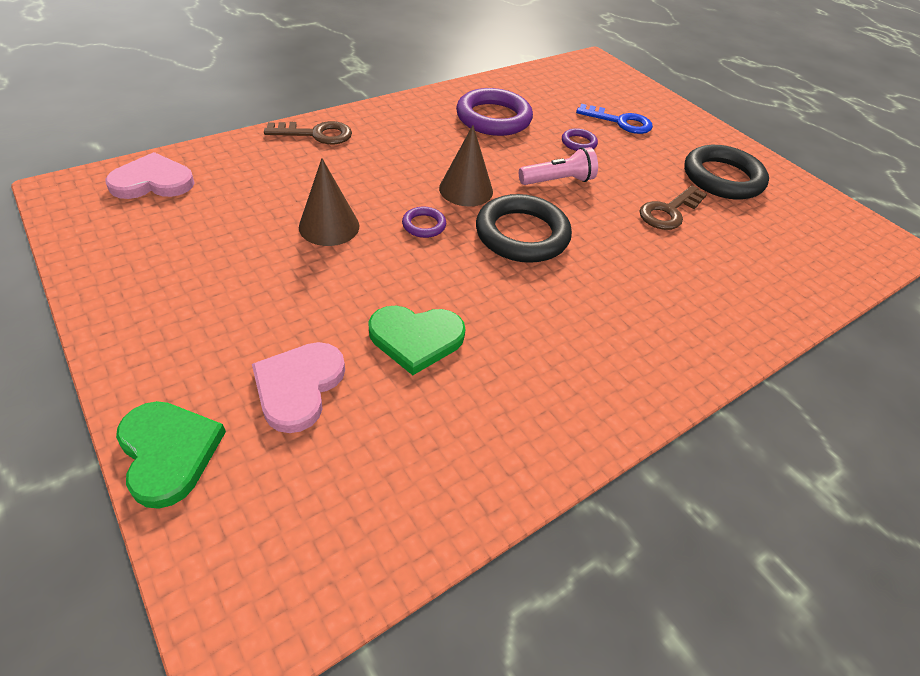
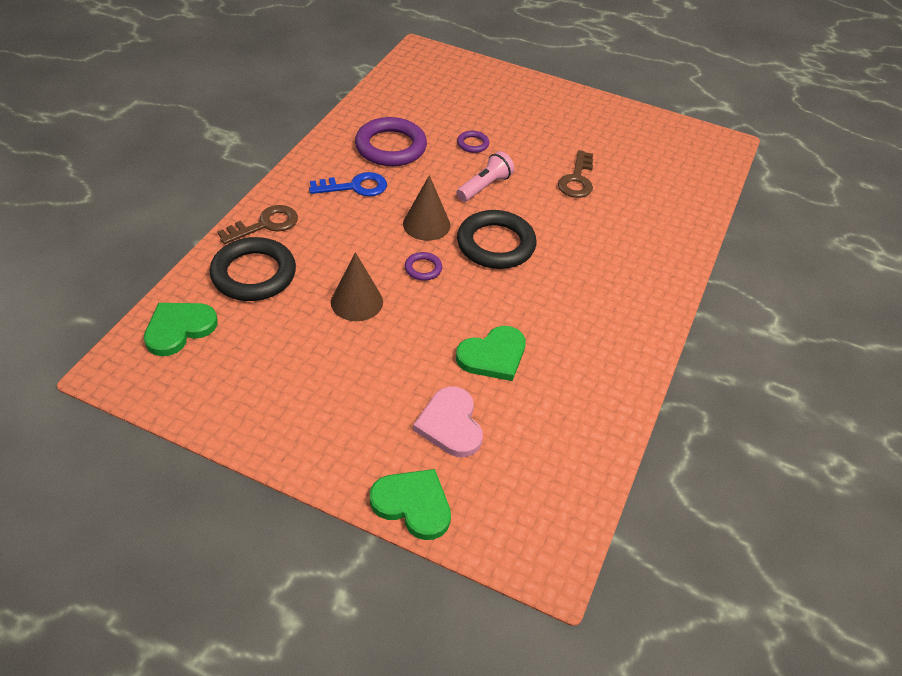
camera: 30 degrees left, 0 degrees up
(153, 181) = (179, 329): pink heart -> green heart
(620, 122) = (487, 110): blue key -> blue key (354, 187)
(722, 178) = (592, 133): black ring -> black ring (254, 274)

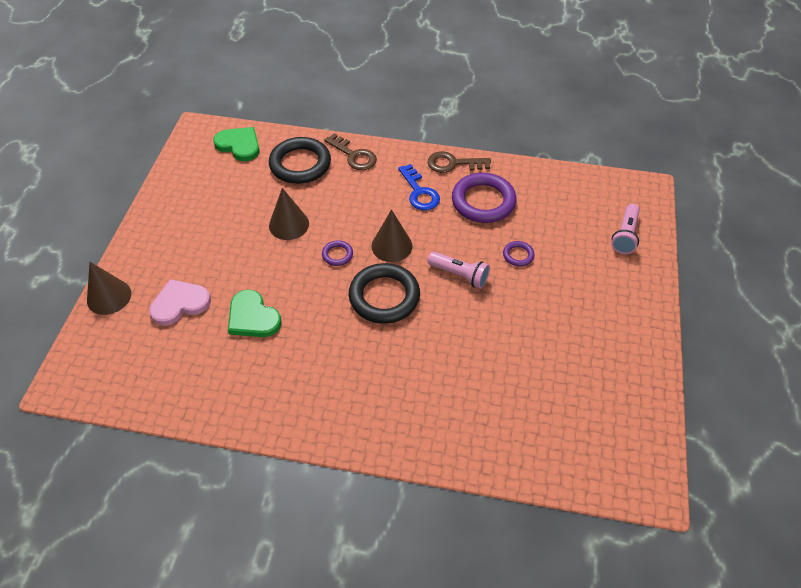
camera: 80 degrees right, 5 degrees up
(413, 504) = (109, 297): green heart -> brown cone
(472, 78) = (625, 235): none -> pink flashlight
(577, 179) = (505, 345): brown key -> brown key (453, 164)

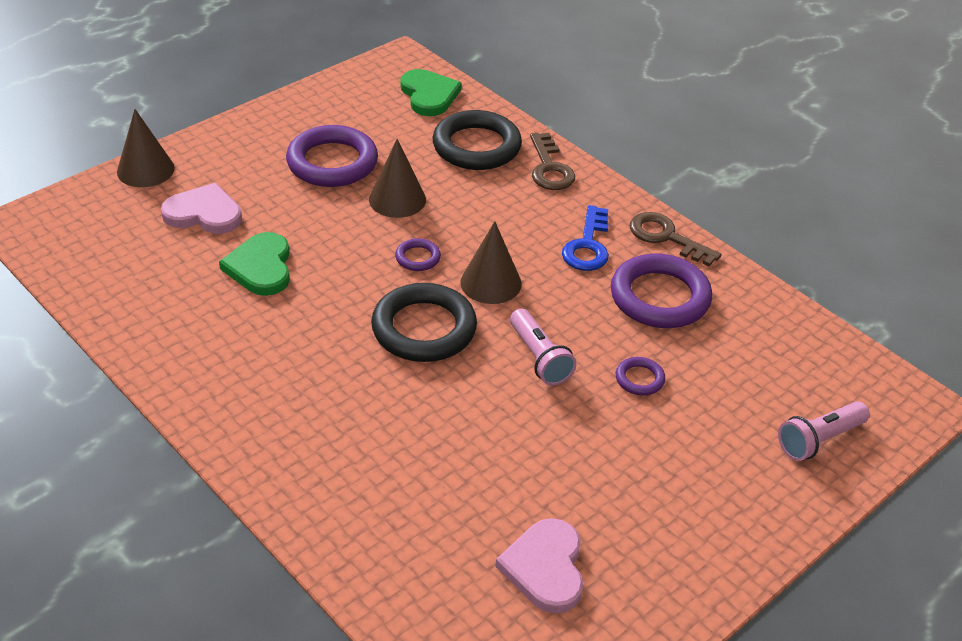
camera: 35 degrees right, 10 degrees down
(226, 222) = (332, 162): none -> purple ring
(576, 392) = (545, 568): none -> pink heart

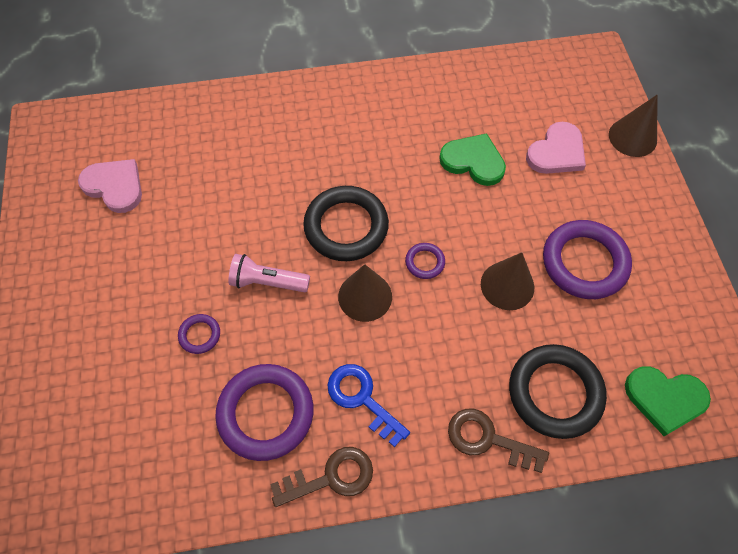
camera: 125 degrees right, 20 degrees up
(819, 440) = (53, 418): pink flashlight -> none

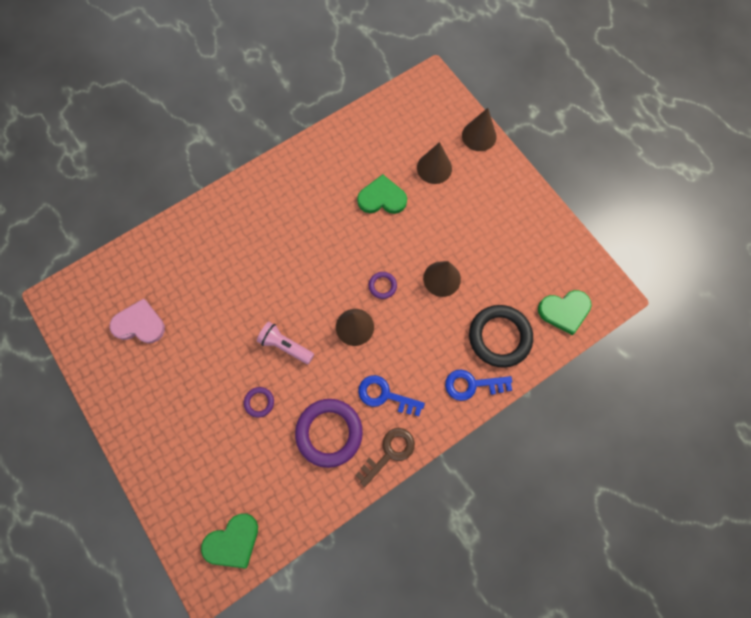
camera: 25 degrees left, 10 degrees up
(71, 495) = (233, 541): none -> green heart
(267, 282) = (285, 345): pink flashlight -> pink flashlight turned 45 degrees clockwise
(346, 227) = (319, 283): black ring -> none
(488, 439) = (472, 384): brown key -> blue key
(556, 152) = (434, 168): pink heart -> brown cone
(584, 262) = (483, 241): purple ring -> none

